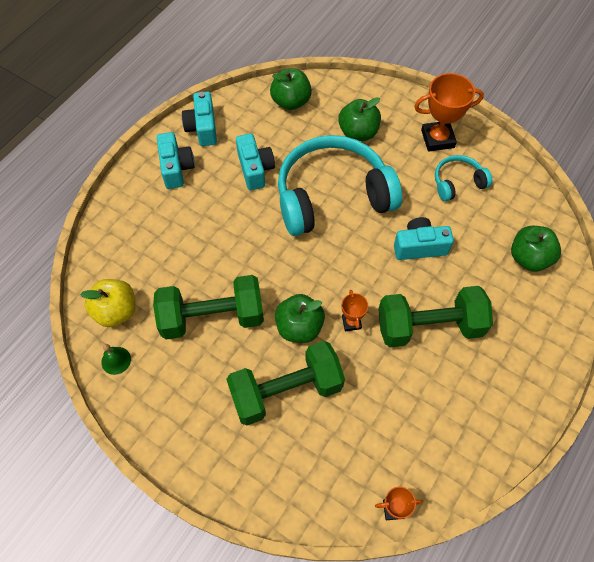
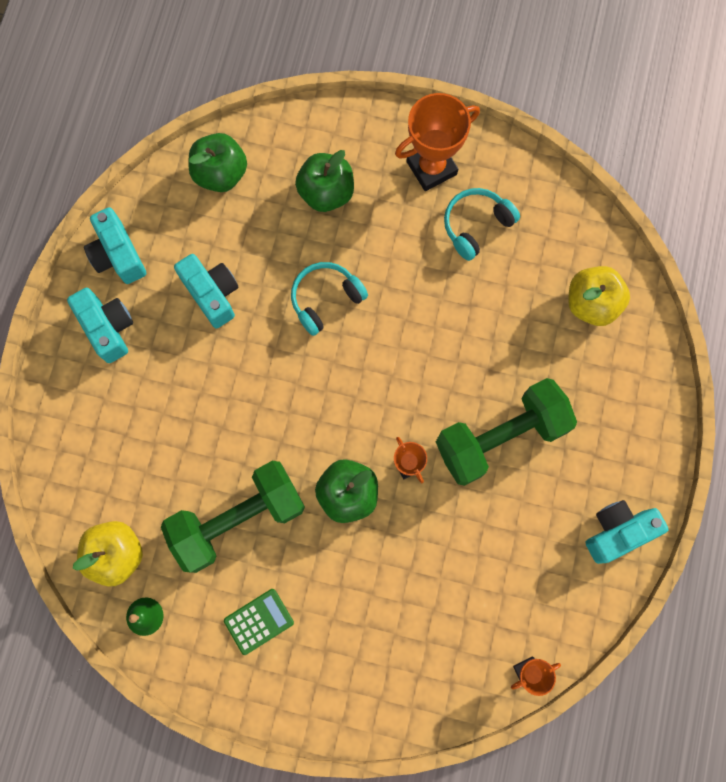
camera: 20 degrees left, 15 degrees up
(197, 394) = (259, 621): none -> green calculator
(286, 391) = (361, 579): green dumbbell -> none
(332, 196) = (325, 299): turquoise headphones -> turquoise headphones, size x0.46
(419, 246) = (456, 334): turquoise camera -> turquoise camera (617, 531)
(529, 258) = (591, 303): green apple -> yellow apple

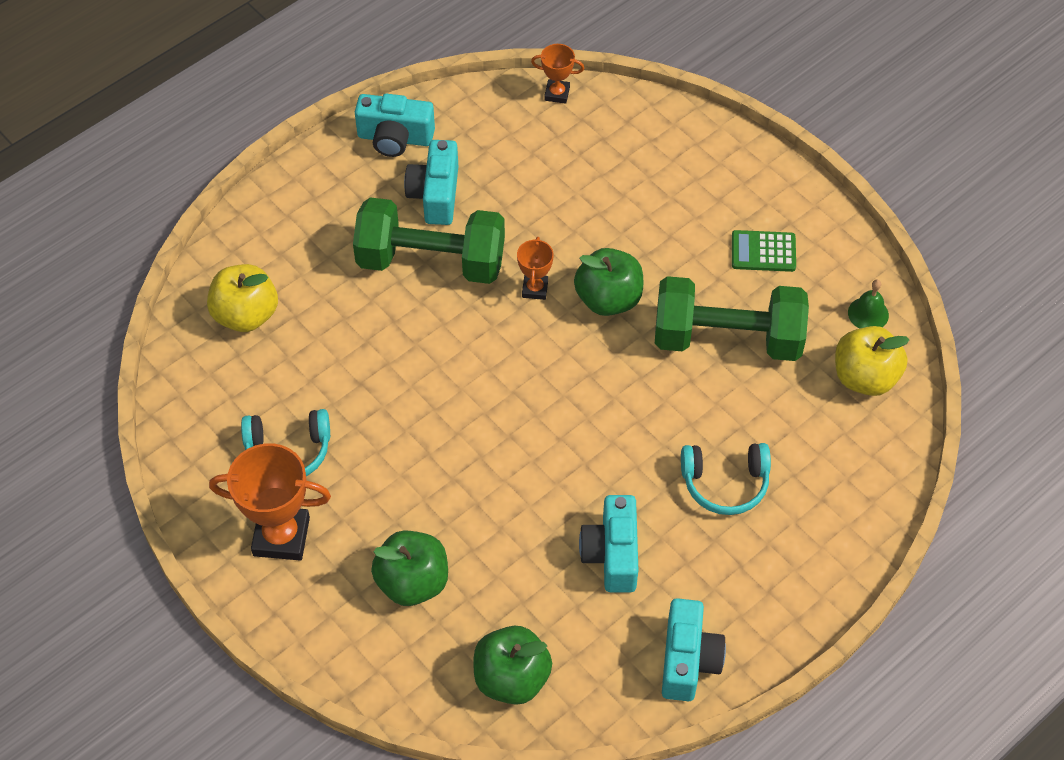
camera: 145 degrees left, 20 degrees down
(108, 328) = (747, 589): turquoise camera -> turquoise camera (435, 195)
(325, 299) = (498, 476): turquoise headphones -> turquoise headphones (725, 483)

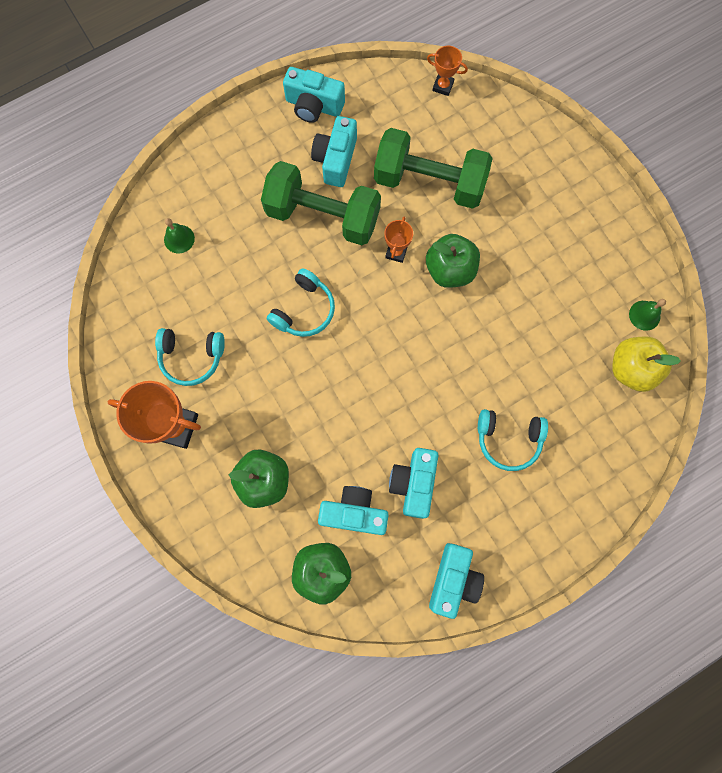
camera: 10 degrees right, 20 degrees up
(246, 315) = (179, 239): yellow apple -> green bell
(428, 373) = (304, 310): none -> turquoise headphones
(540, 601) = (354, 513): none -> turquoise camera
(727, 338) = (533, 318): green dumbbell -> green dumbbell (429, 182)
(763, 252) = (575, 249): green calculator -> none

